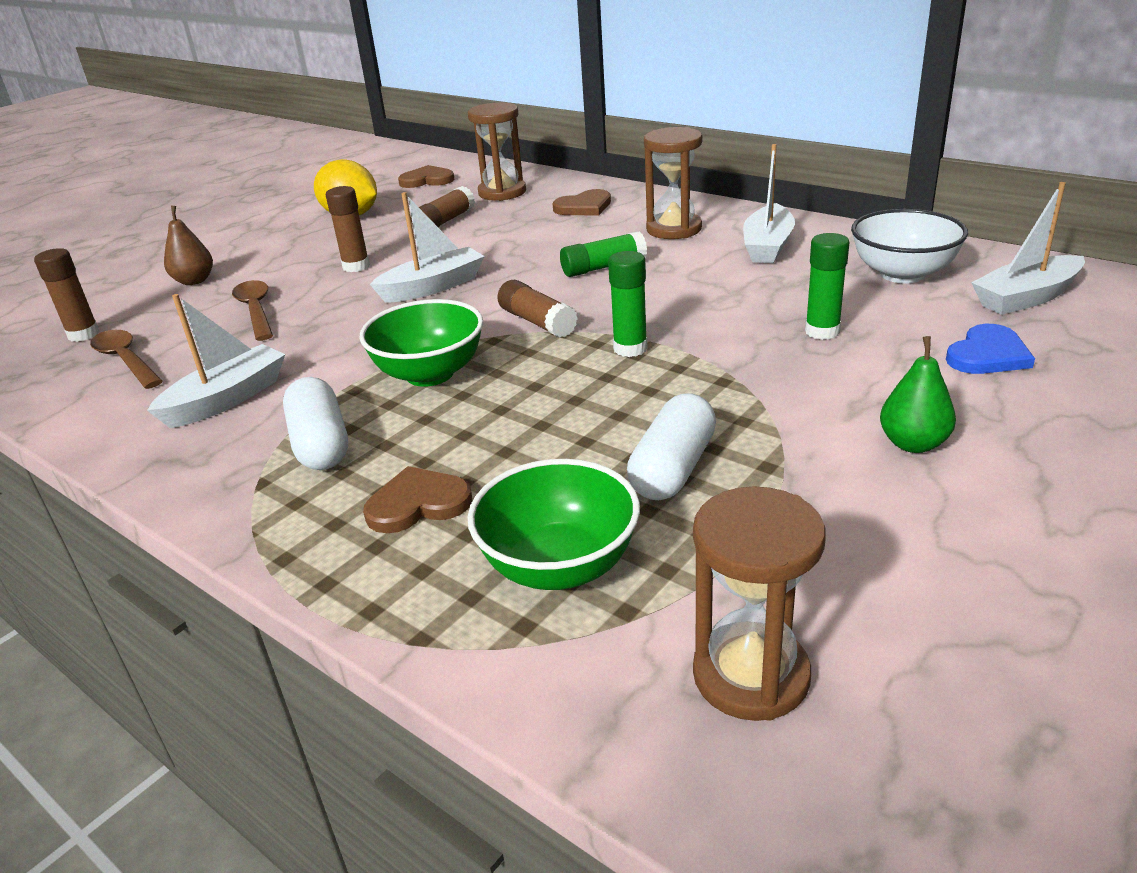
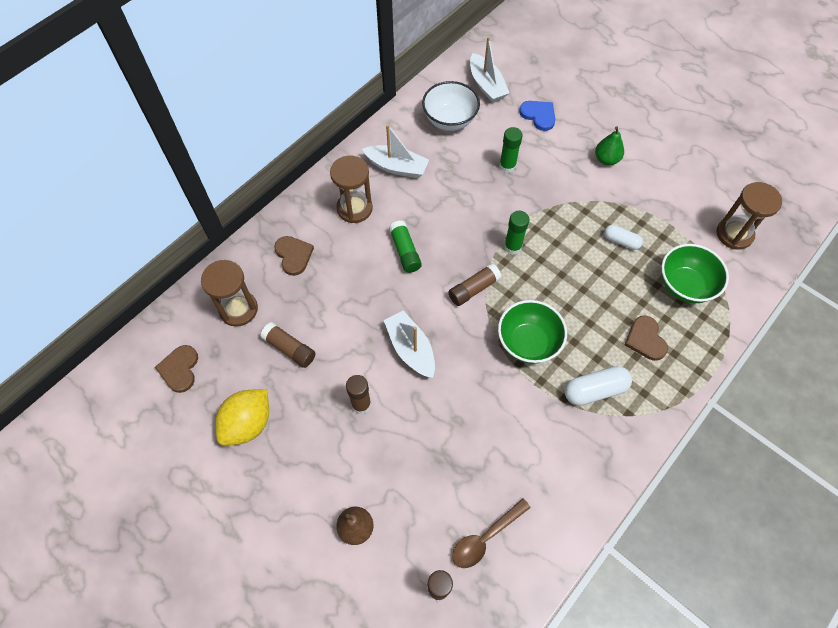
camera: 90 degrees left, 30 degrees up
(227, 399) = (545, 452): white boat -> none
(256, 310) = (423, 463): brown spoon -> none
(673, 468) = (621, 241): white capsule -> white capsule, size x0.63

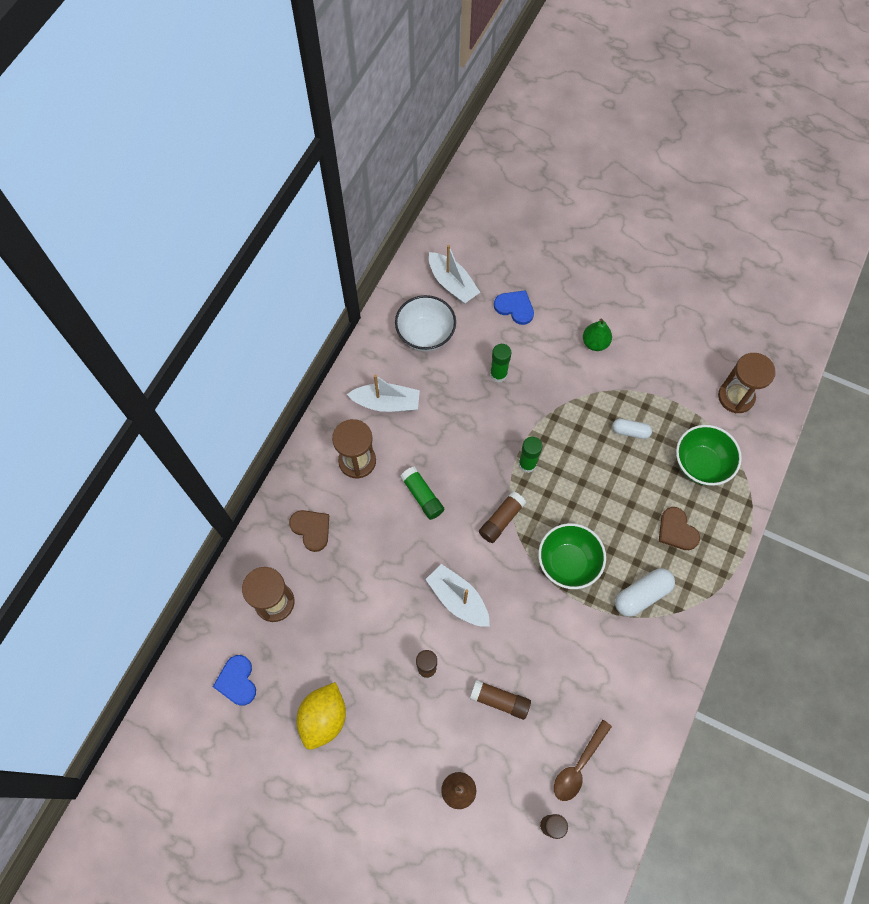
camera: 15 degrees left, 5 degrees up
(179, 369) = (237, 681): brown heart -> blue heart
(290, 349) = (339, 630): brown glue stick -> brown glue stick (500, 700)

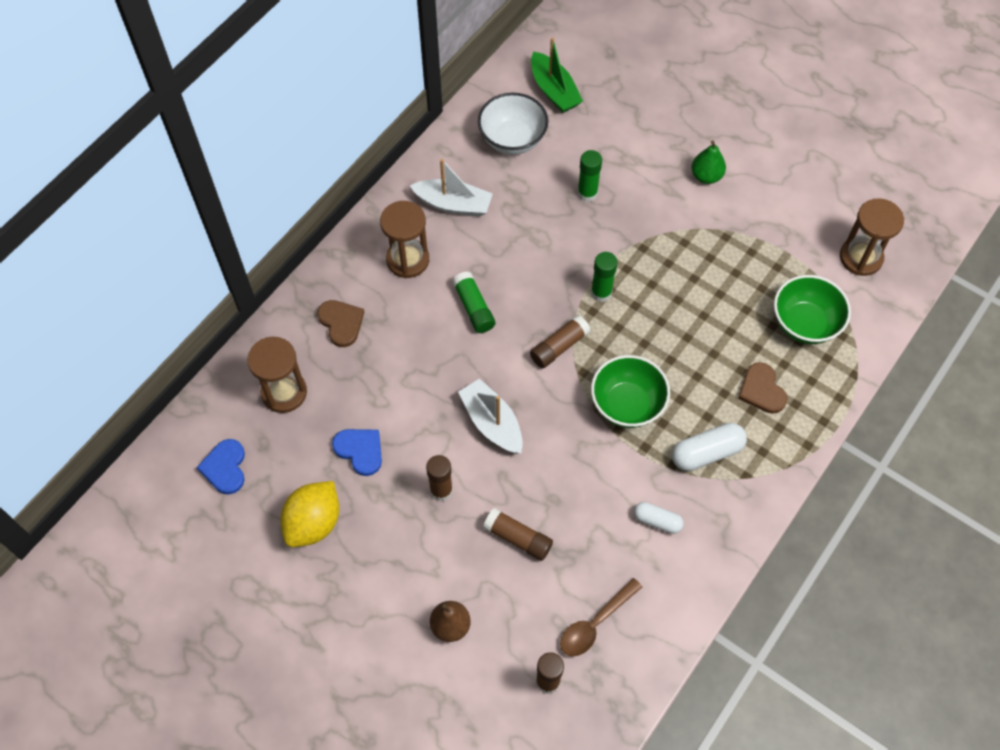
camera: 10 degrees right, 5 degrees down
(452, 284) = (554, 91): white boat -> green boat
(515, 307) = (621, 126): blue heart -> blue heart (360, 450)
(630, 431) = (728, 276): white capsule -> white capsule (657, 521)

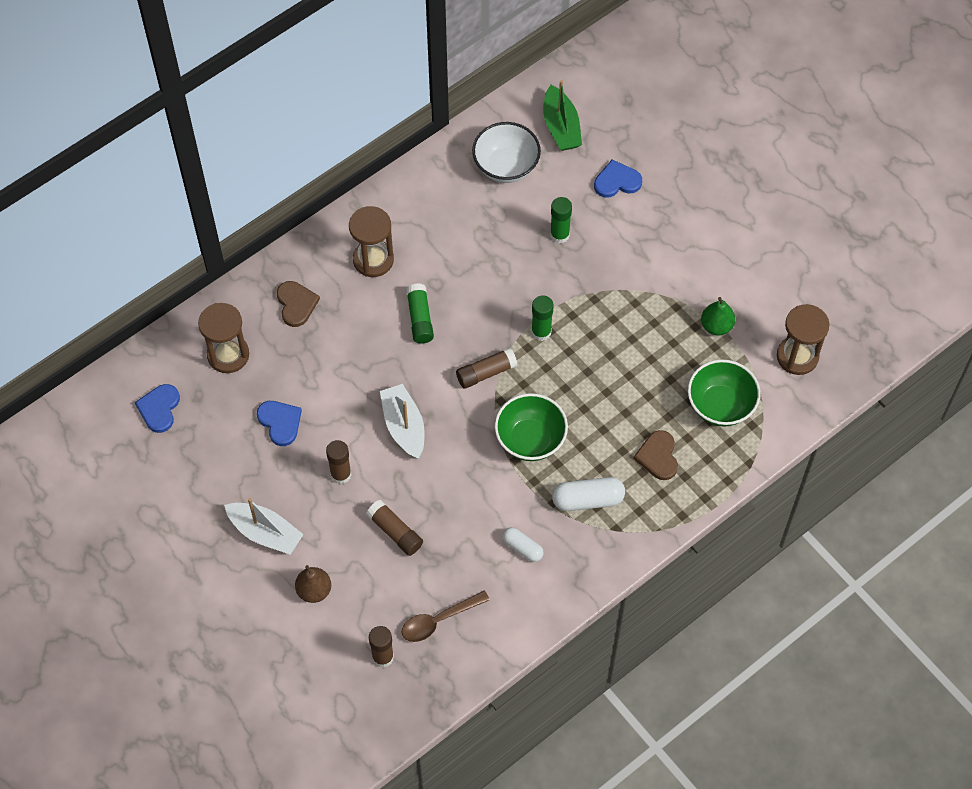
camera: 15 degrees right, 0 degrees up
(314, 523) = (222, 475): yellow lemon -> none
(453, 204) = (431, 217): white boat -> white boat (265, 533)
(625, 130) = (617, 181): none -> blue heart
(706, 176) = (678, 244): green pear -> green pear (716, 326)

